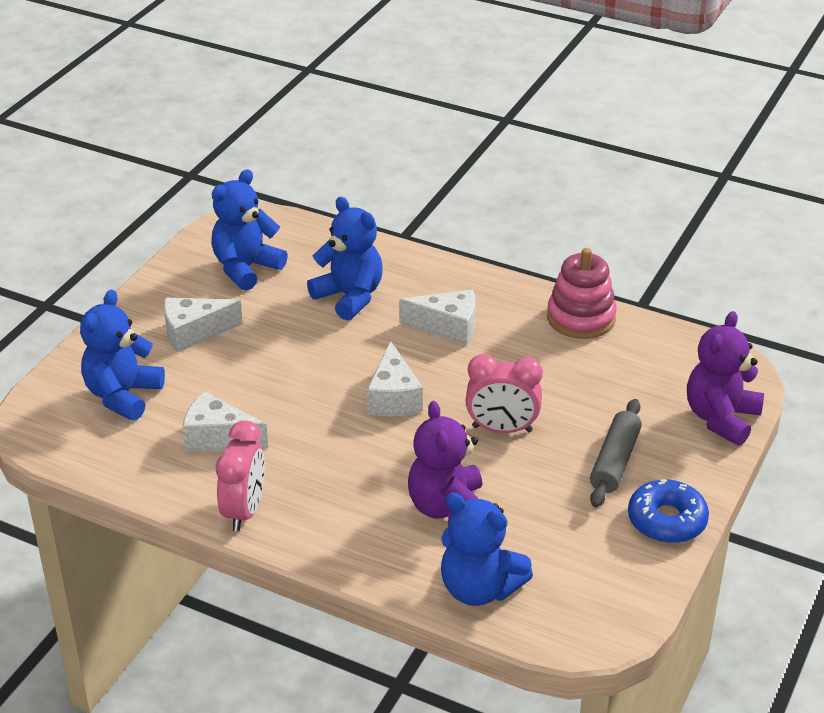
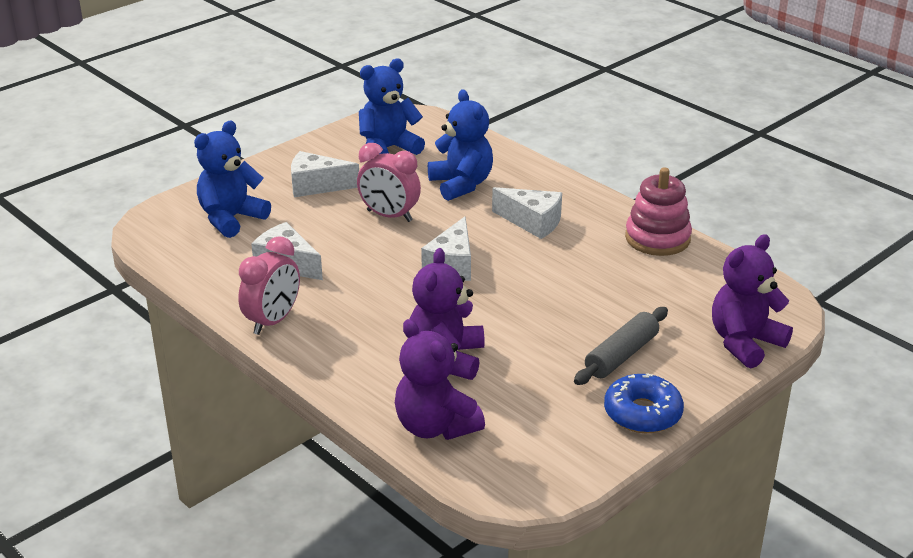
camera: 20 degrees right, 5 degrees down
(479, 588) = (435, 426): blue teddy bear -> purple teddy bear
(502, 429) = (533, 308): pink clock -> pink clock (389, 216)

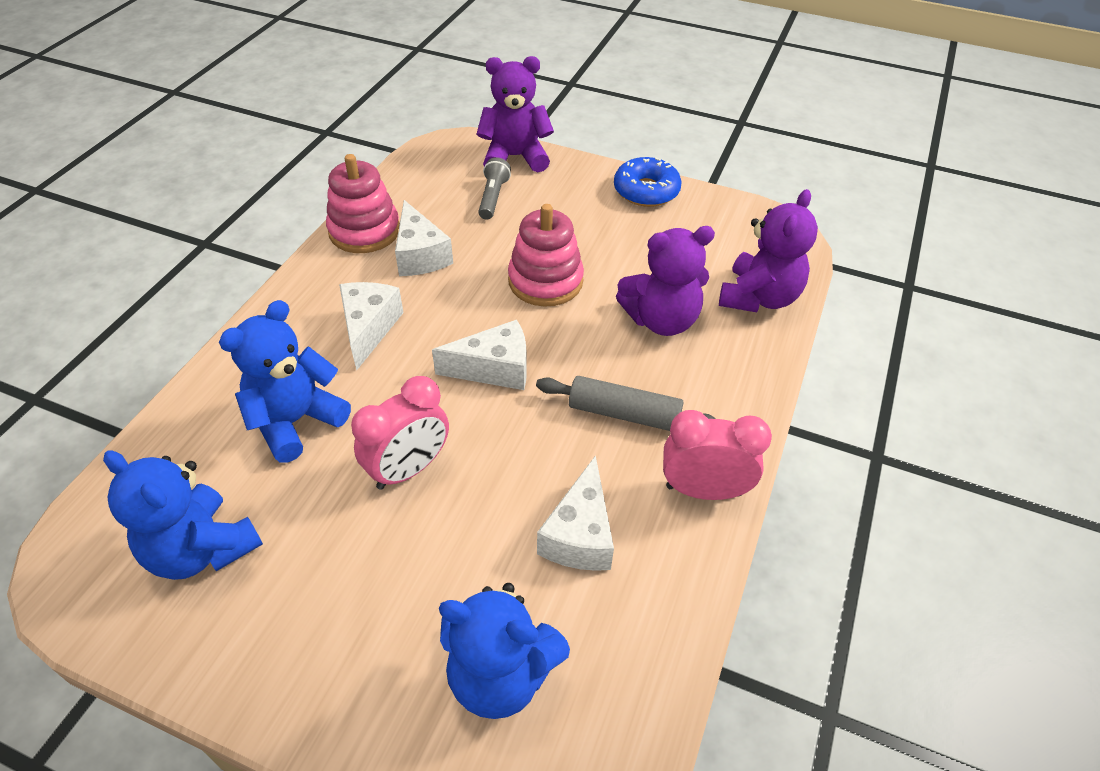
camera: 115 degrees left, 15 degrees up
(316, 186) = (354, 598): white cheese -> white cheese (420, 255)
(389, 216) = (409, 469): pink clock -> pink clock turned 45 degrees clockwise
(536, 312) = (545, 281): none -> pink stacking toy
(621, 355) = (578, 216): grey rolling pin -> grey rolling pin (624, 413)
(676, 313) = (493, 197): none -> grey flashlight
(744, 343) = (515, 157): purple teddy bear -> purple teddy bear turned 150 degrees clockwise

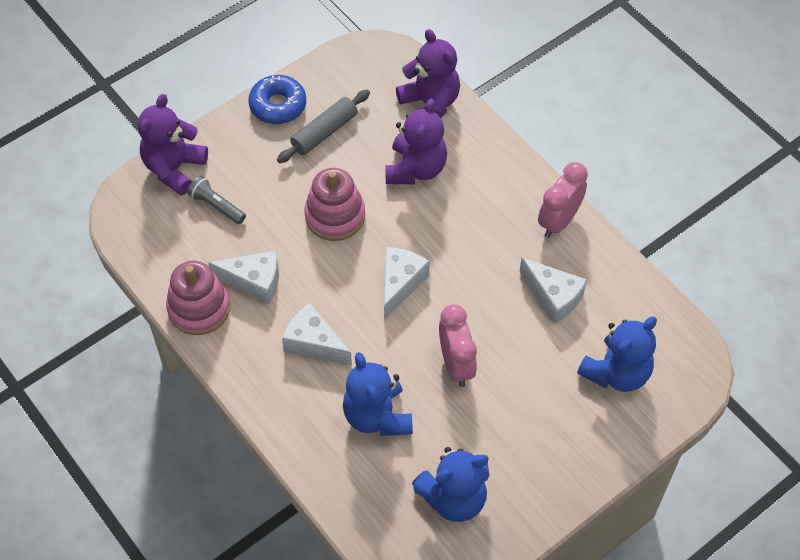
camera: 60 degrees left, 10 degrees up
(624, 413) = (481, 231): grey rolling pin -> grey rolling pin (324, 132)

